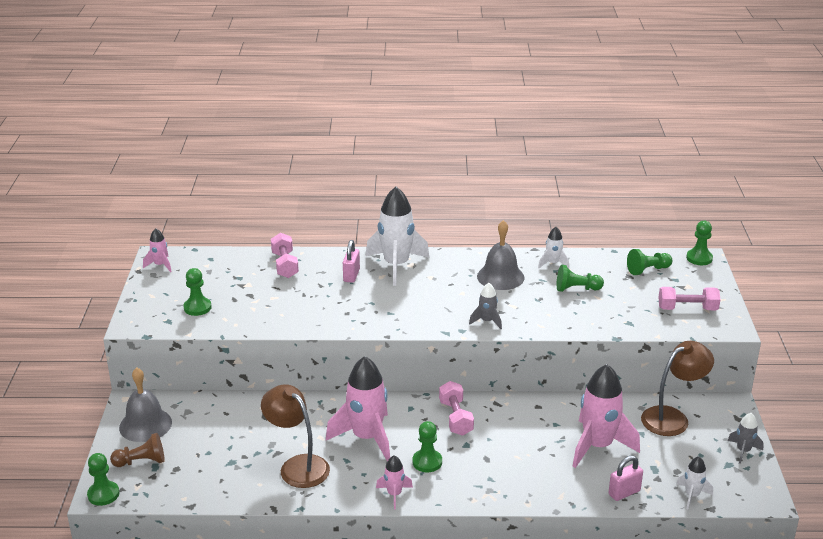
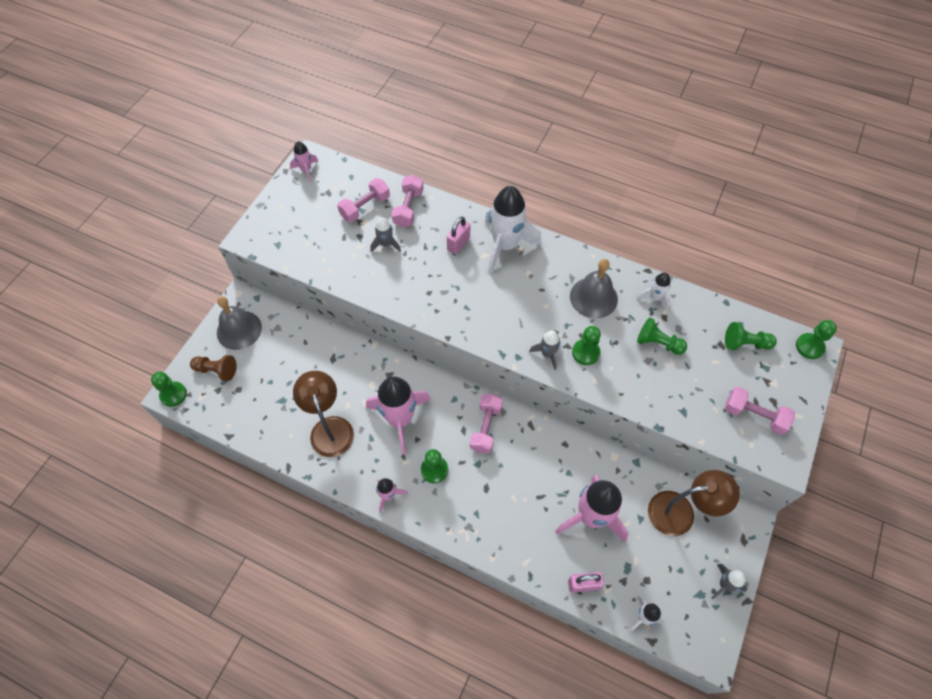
camera: 25 degrees right, 30 degrees up
(197, 307) = (309, 236): green pawn -> green pawn (585, 352)
(241, 275) = (365, 207): none -> pink dumbbell
(280, 293) = (386, 244): none -> grey rocket

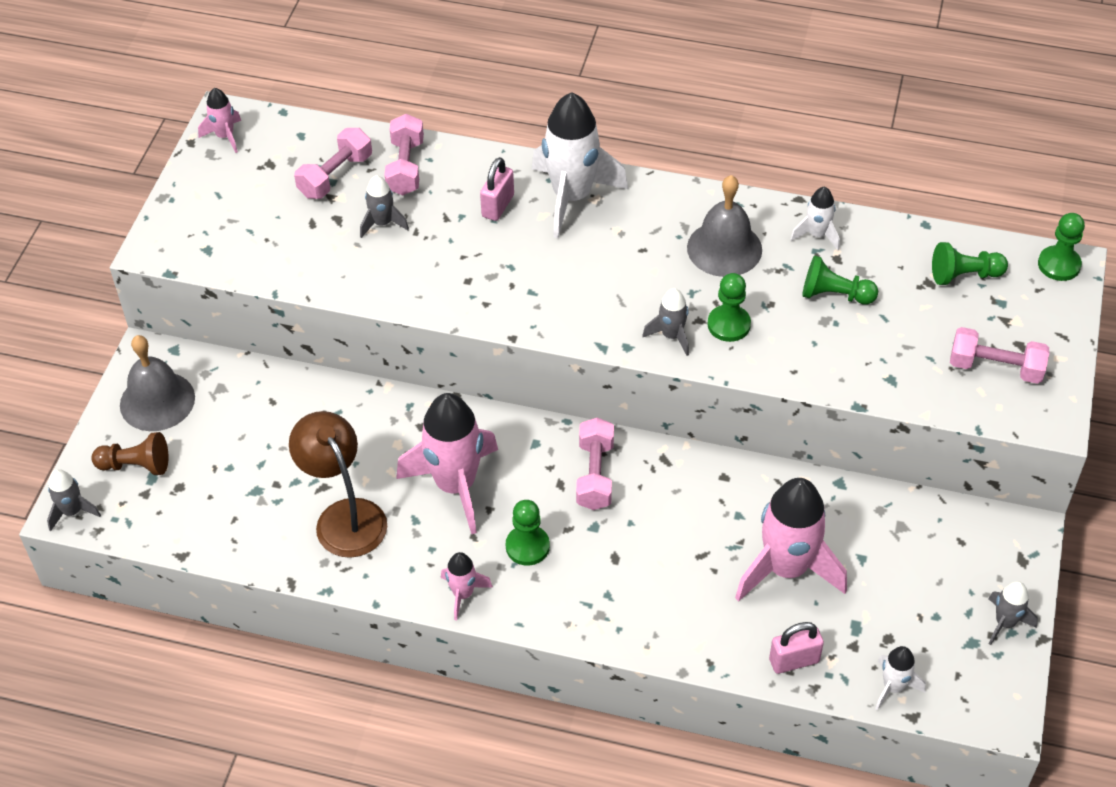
camera: 10 degrees left, 10 degrees down
(173, 394) = (72, 512): green pawn -> grey rocket
(680, 512) = (920, 539): brown lamp -> none

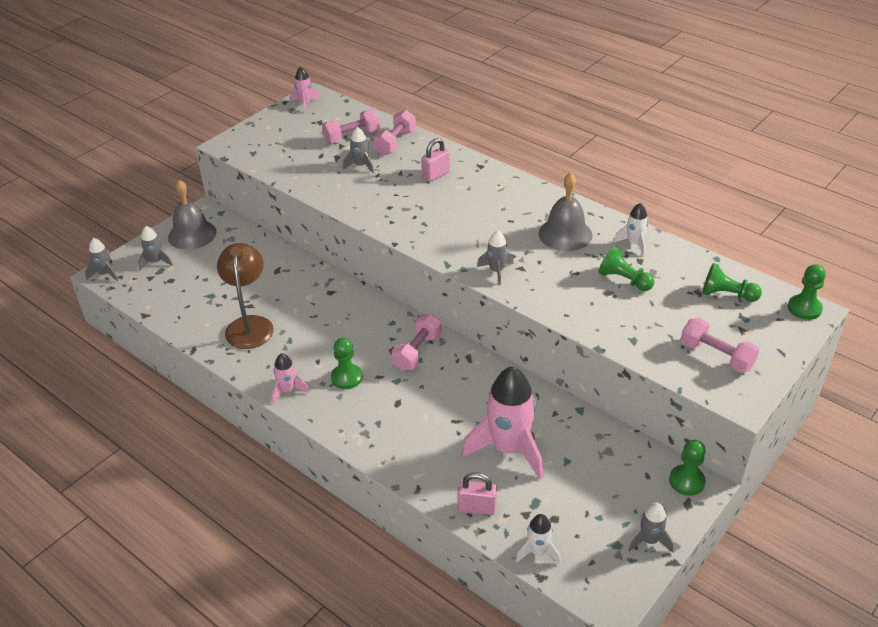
camera: 25 degrees right, 10 degrees down
(136, 465) = (156, 262): brown pawn -> grey rocket
(455, 486) = (327, 330): pink rocket -> none
(572, 197) = (485, 182): white rocket -> none
(728, 325) = (539, 276): green pawn -> green pawn (686, 481)

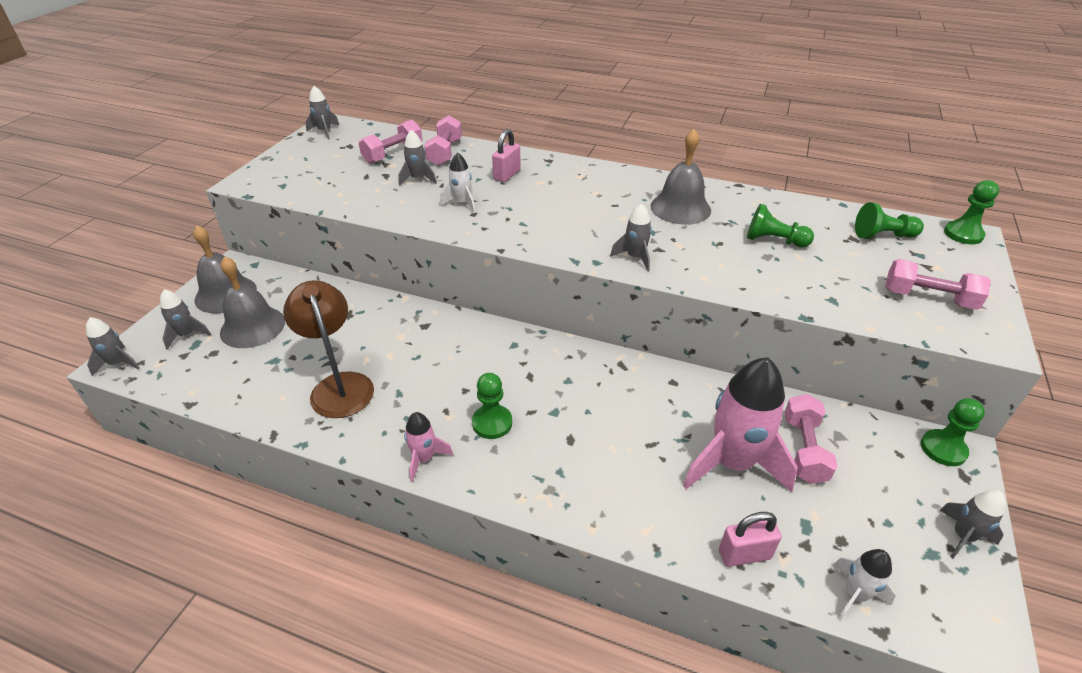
camera: 20 degrees left, 0 degrees up
(203, 265) = (252, 327): none -> grey bell
(305, 103) = (324, 131): pink rocket -> grey rocket
(417, 351) = (561, 371): pink dumbbell -> pink dumbbell (804, 449)
(634, 244) = (755, 205): white rocket -> white rocket (462, 203)

